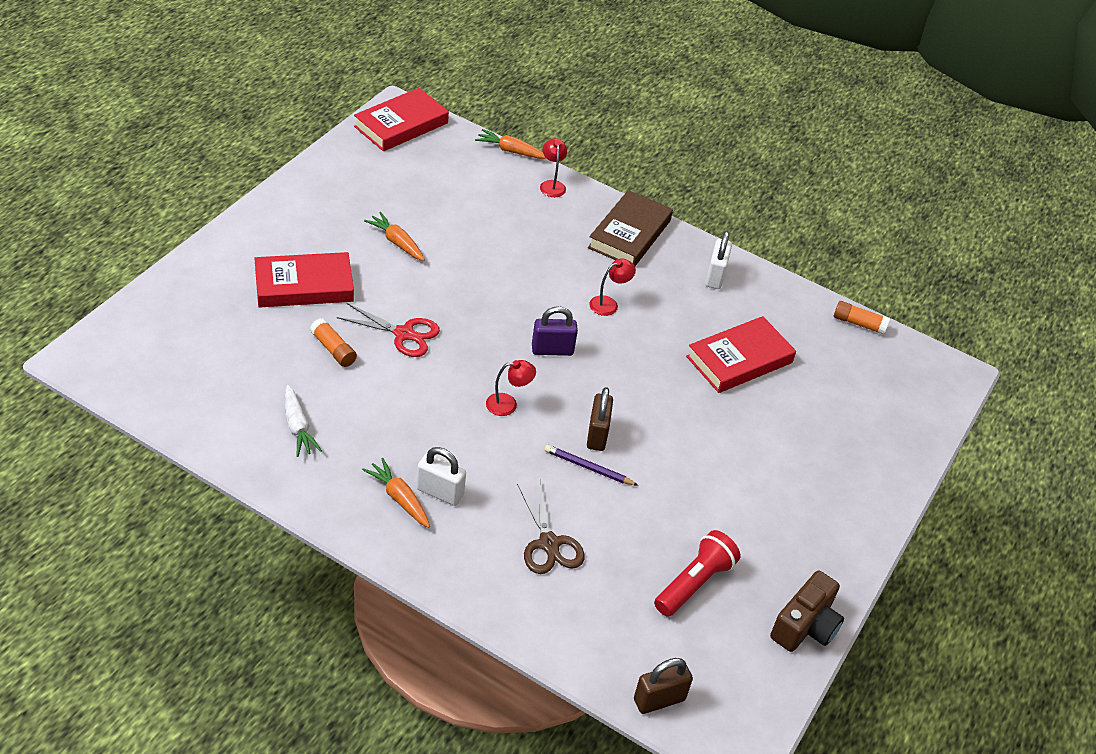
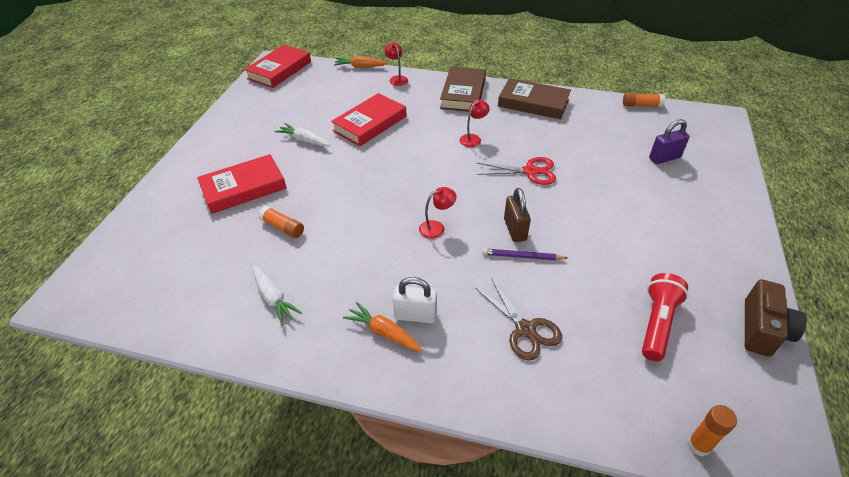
camera: 10 degrees left, 0 degrees up
(397, 242) = (304, 140): orange carrot -> white carrot
(404, 334) = (334, 200): red scissors -> red scissors (530, 171)
(552, 350) = (450, 179): purple padlock -> purple padlock (664, 158)
(659, 700) = (698, 445): brown padlock -> orange glue stick
(715, 276) = (533, 103): white padlock -> brown book
(739, 359) = (581, 148): red book -> red book (370, 123)

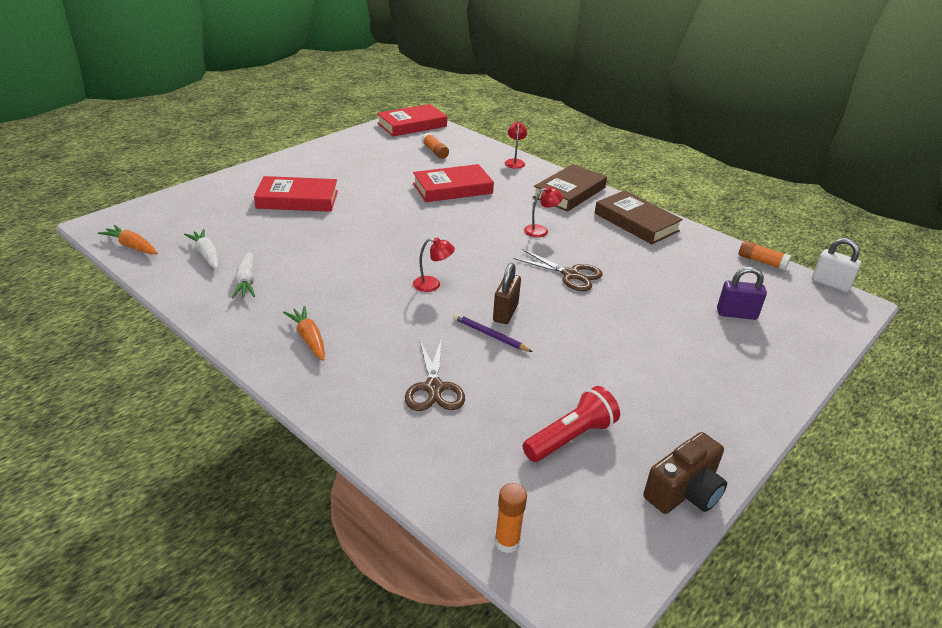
camera: 25 degrees right, 10 degrees down
(283, 227) = (301, 237): orange glue stick -> orange glue stick (435, 151)
(304, 140) = (381, 182): white carrot -> white carrot (206, 254)
(360, 67) = (489, 143): orange carrot -> orange carrot (132, 246)
(415, 315) = (347, 338): white padlock -> white padlock (830, 284)
(530, 171) = (571, 275): red scissors -> brown scissors

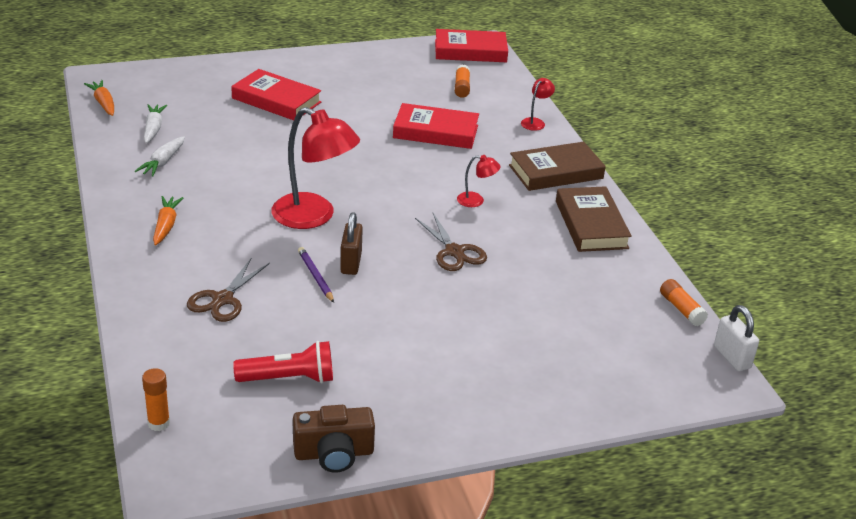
camera: 30 degrees right, 0 degrees up
(432, 284) = (314, 217): red lamp -> red lamp, size x2.23
(505, 313) = (351, 263): brown padlock -> brown padlock turned 45 degrees counterclockwise
(736, 314) = (579, 345): purple padlock -> none

